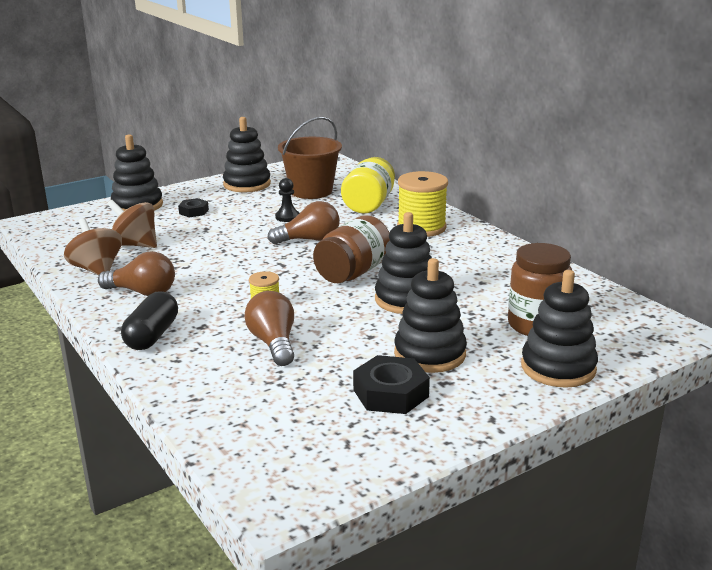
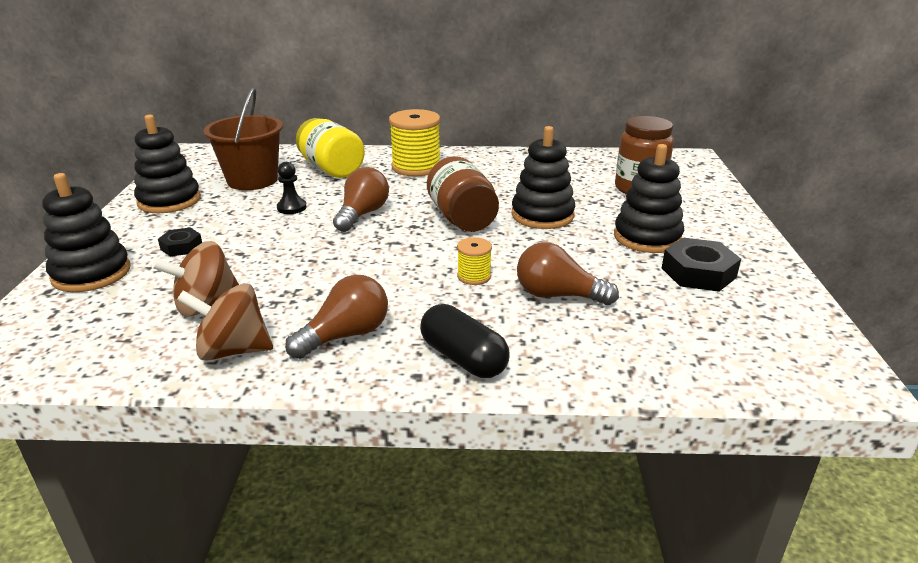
camera: 55 degrees left, 5 degrees up
(558, 368) = (709, 204): black stacking toy -> none

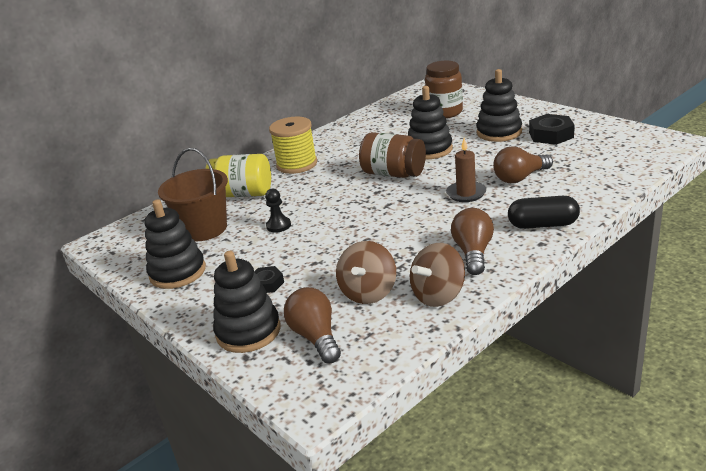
camera: 40 degrees left, 0 degrees up
(362, 214) = (333, 203): brown light bulb -> brown light bulb (316, 337)
(474, 276) = (466, 193): yellow spool -> brown candle

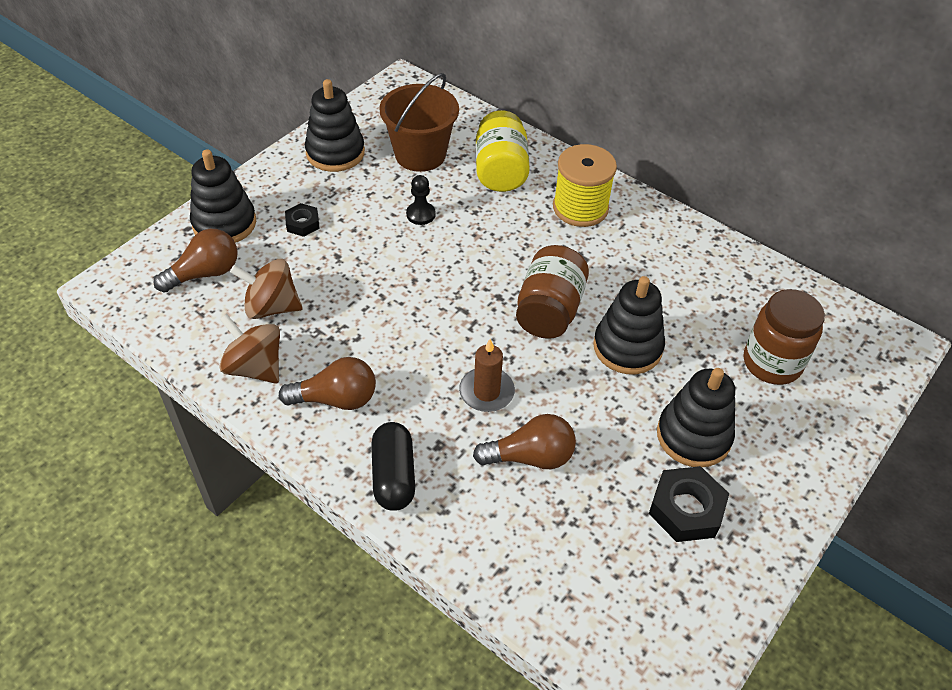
camera: 75 degrees right, 20 degrees up
(520, 178) = (530, 457): brown light bulb -> brown light bulb turned 120 degrees clockwise

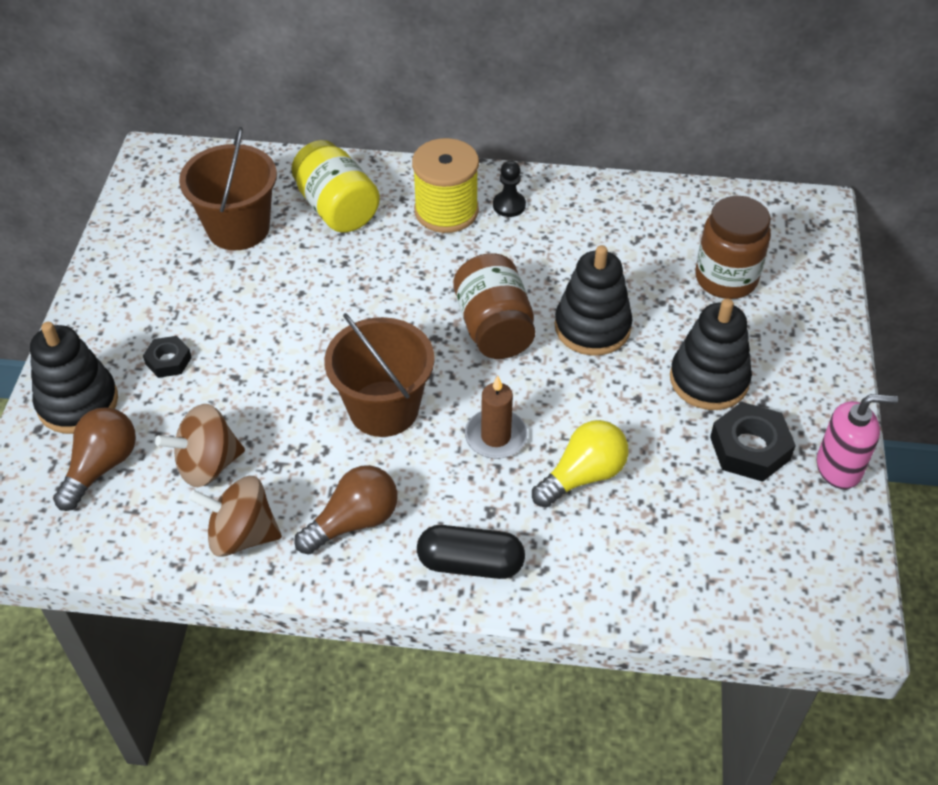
camera: 30 degrees left, 0 degrees up
(335, 153) = (142, 267): black stacking toy -> none
(393, 476) = (470, 563): black capsule -> black capsule turned 45 degrees counterclockwise
(421, 214) = (290, 292): black pawn -> black pawn (509, 205)
(421, 329) = (383, 408): none -> brown bucket
(530, 457) = (583, 475): brown light bulb -> yellow light bulb
(754, 567) = (839, 467): none -> pink soap dispenser

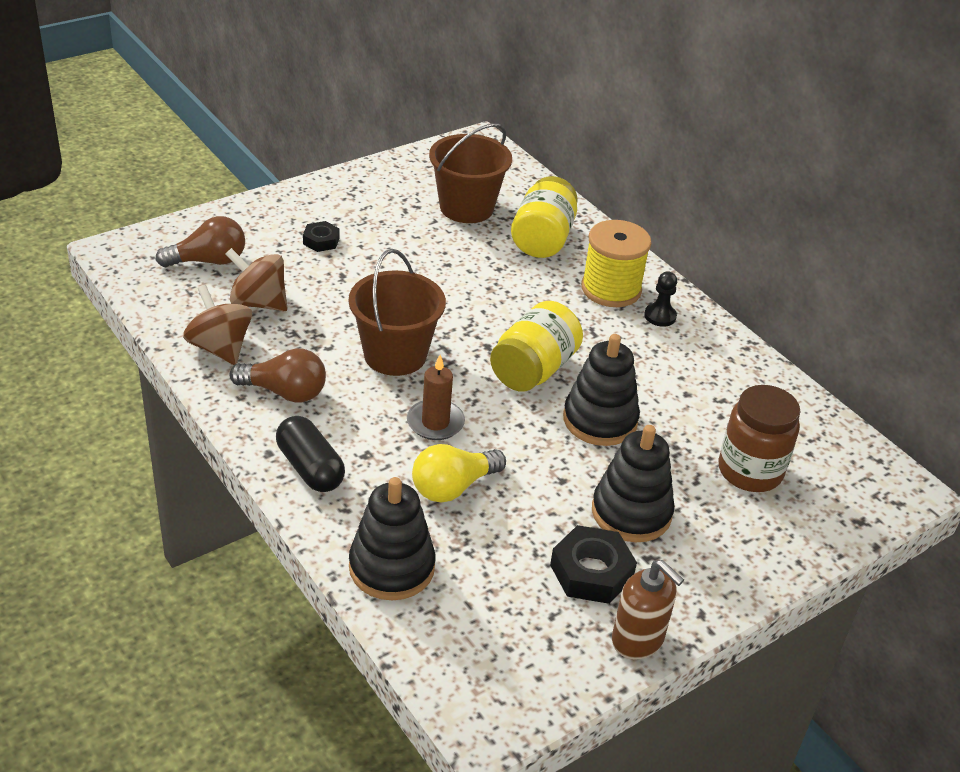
camera: 45 degrees right, 10 degrees down
(78, 402) = (246, 224): black stacking toy -> black stacking toy (391, 567)
(494, 328) = (533, 369): brown jar -> yellow jar
(583, 475) = (453, 487): yellow light bulb -> yellow light bulb turned 135 degrees clockwise
(839, 467) = (638, 640): pink soap dispenser -> brown soap dispenser

